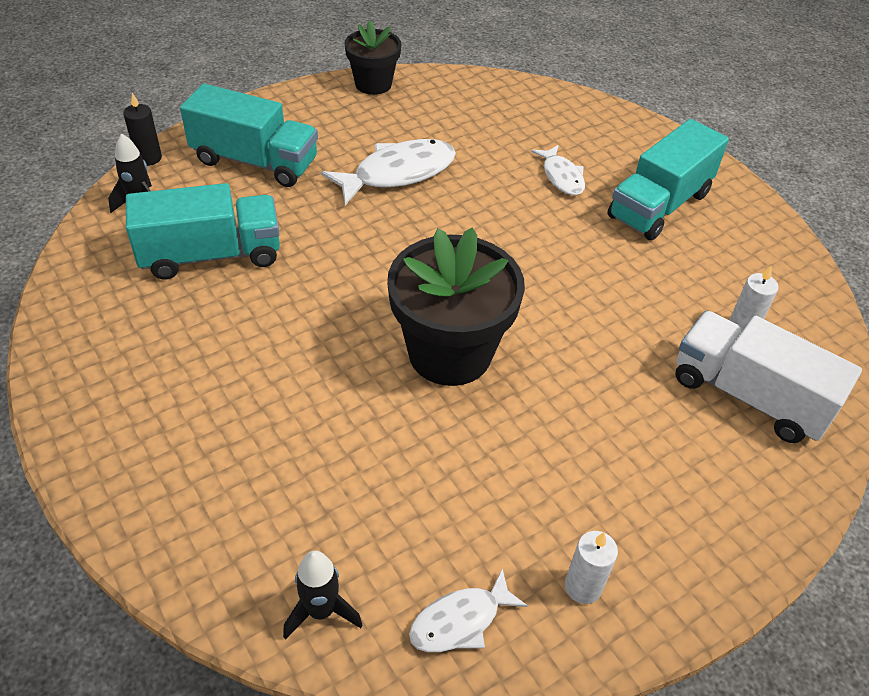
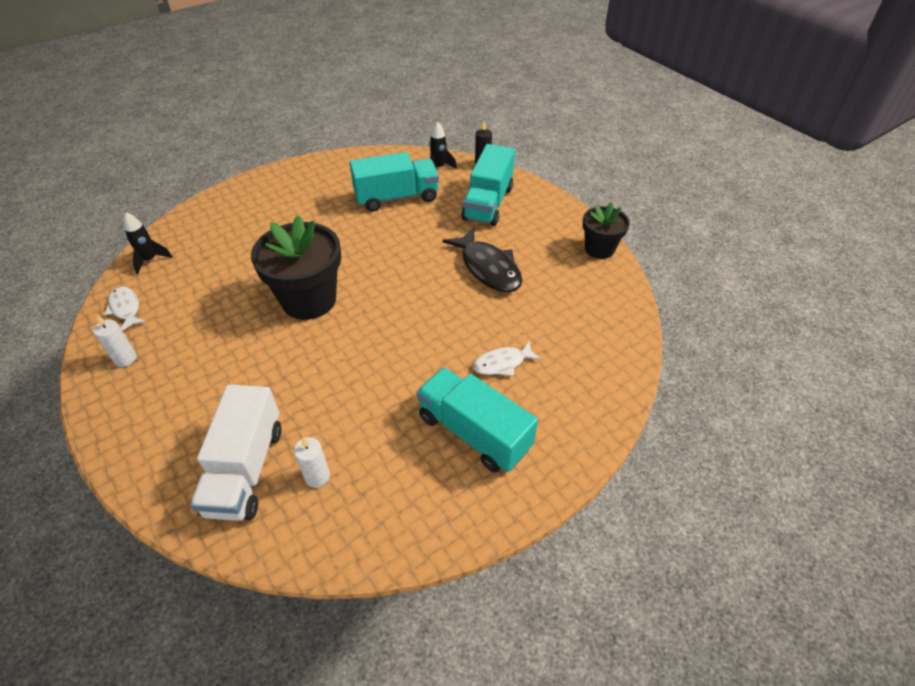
camera: 90 degrees right, 0 degrees up
(211, 255) = (396, 197): turquoise truck -> turquoise truck turned 90 degrees counterclockwise
(398, 173) = (488, 268): white fish -> black fish
(748, 396) = (245, 469): white truck -> white truck turned 150 degrees clockwise

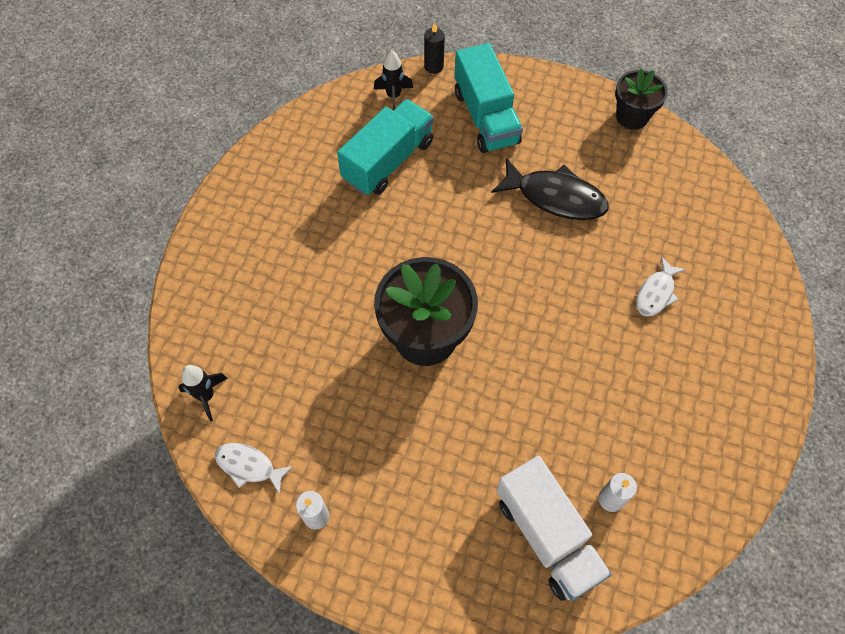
camera: 35 degrees left, 15 degrees up
(474, 432) = (691, 374): turquoise truck -> none

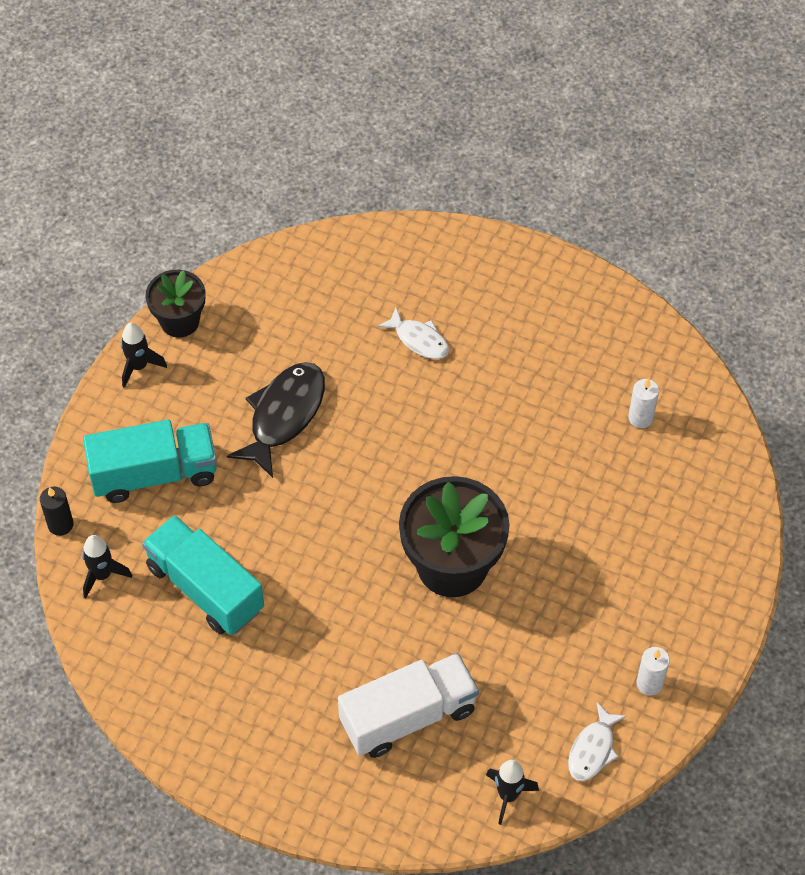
camera: 85 degrees left, 5 degrees down
(547, 536) = (674, 476): white truck -> white truck (408, 716)
(582, 95) = (139, 366): none -> black rocket

